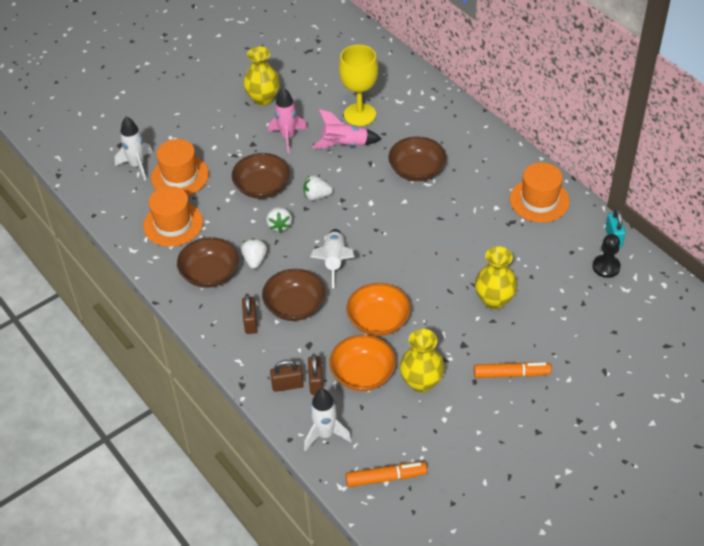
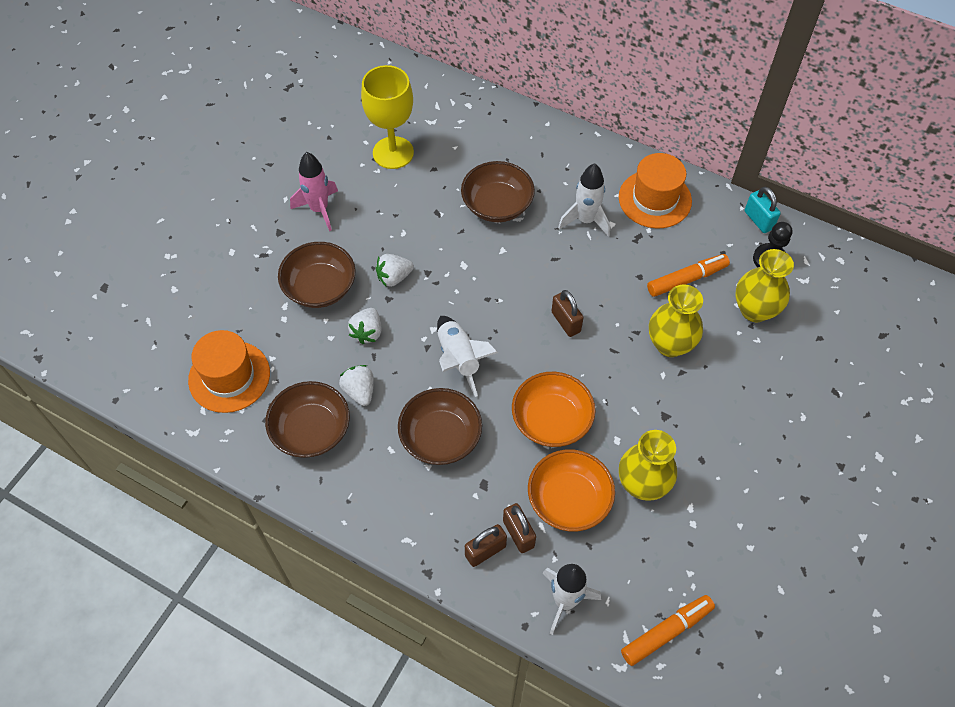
camera: 25 degrees left, 10 degrees up
(137, 165) = (142, 309): white rocket -> white rocket (585, 220)
(180, 176) = (206, 306): orange hat -> none
(250, 322) = (396, 480): brown padlock -> brown padlock (566, 322)
(263, 98) = (263, 167): yellow vase -> yellow vase (754, 310)
(279, 225) = (367, 332): white strawberry -> white strawberry turned 45 degrees clockwise
(345, 145) = (395, 198): pink rocket -> none
(511, 374) = (738, 434): orange marker -> orange marker (687, 279)

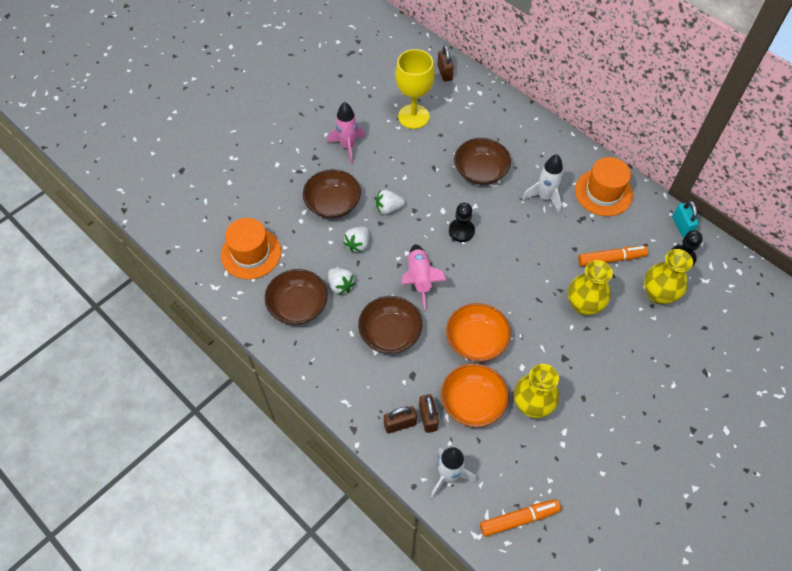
camera: 15 degrees right, 0 degrees up
(359, 391) = (340, 285): white strawberry -> white strawberry turned 150 degrees clockwise
(459, 359) = (420, 279): white rocket -> pink rocket
(494, 286) = (461, 231): none -> black pawn
(566, 322) = (508, 270): brown padlock -> brown padlock (444, 73)

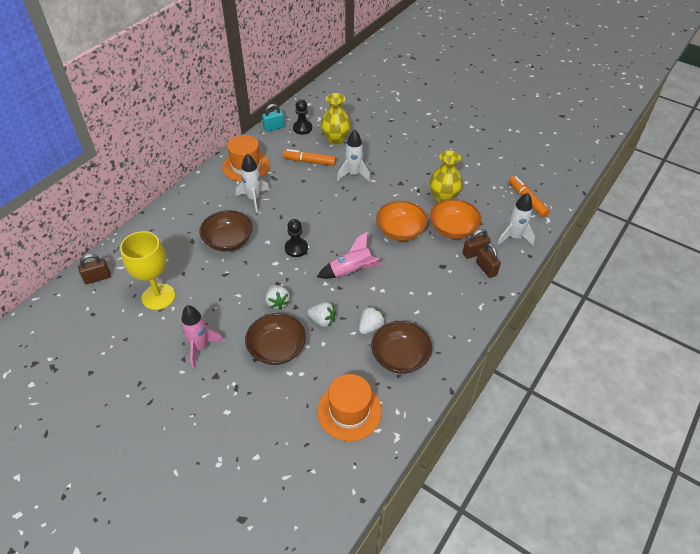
camera: 100 degrees left, 10 degrees down
(390, 333) = (409, 285): brown bowl -> none
(583, 305) = (353, 174): yellow vase -> white rocket
(611, 259) = (309, 161): orange marker -> orange marker turned 60 degrees counterclockwise

